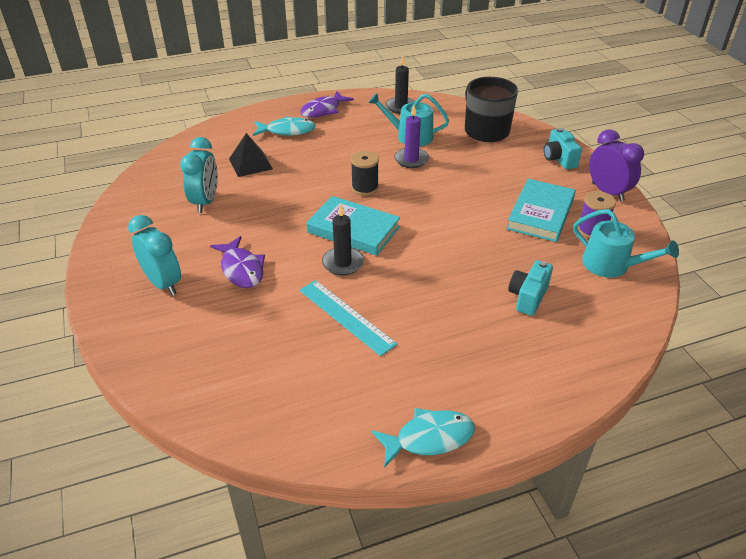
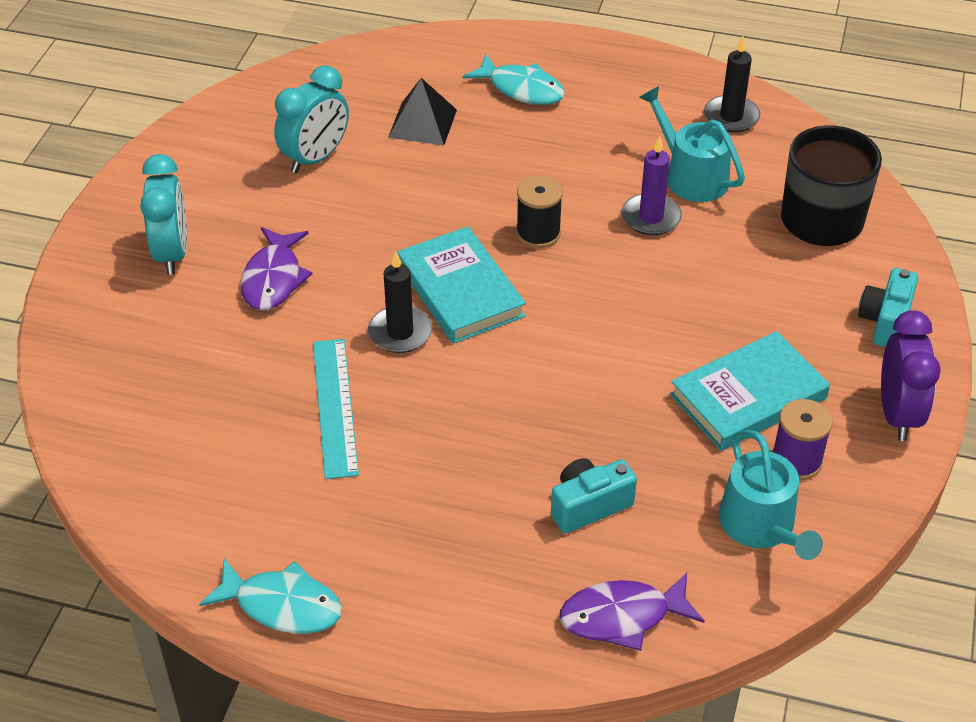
camera: 35 degrees right, 5 degrees up
(323, 110) = (606, 73): purple fish -> purple fish (622, 617)

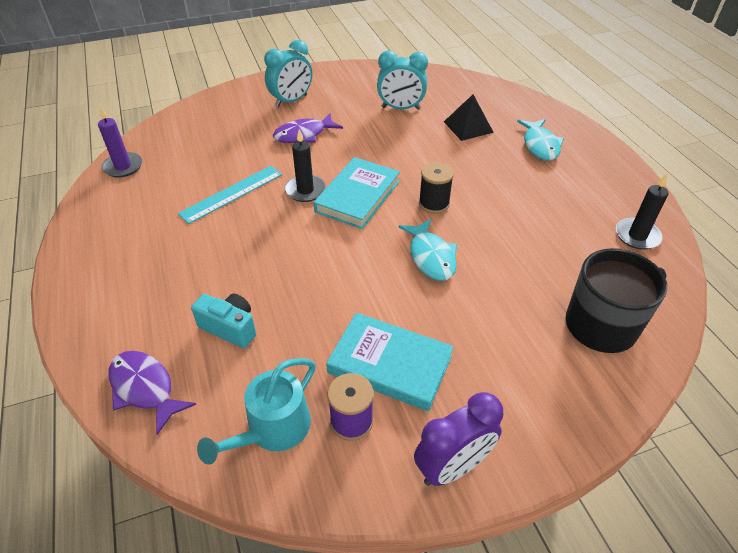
camera: 55 degrees right, 0 degrees up
(282, 605) = (79, 240): turquoise fish -> turquoise fish (431, 257)
(651, 217) = (501, 242): purple candle -> purple candle (123, 167)
(691, 176) = (559, 243): turquoise watering can -> none
(885, 322) = (541, 412): turquoise camera -> none

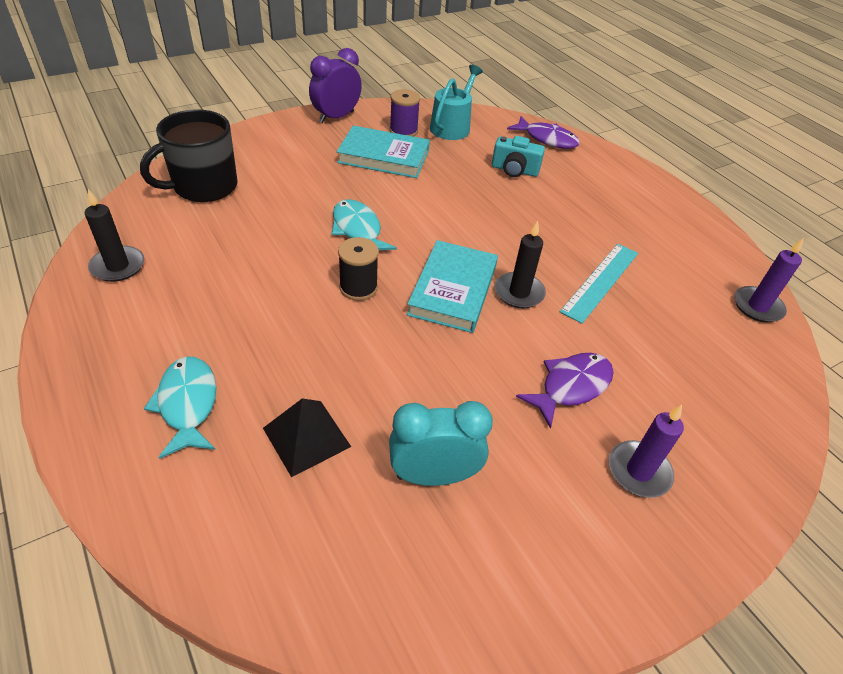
camera: 165 degrees right, 0 degrees up
(291, 101) = (639, 471): turquoise clock -> purple candle

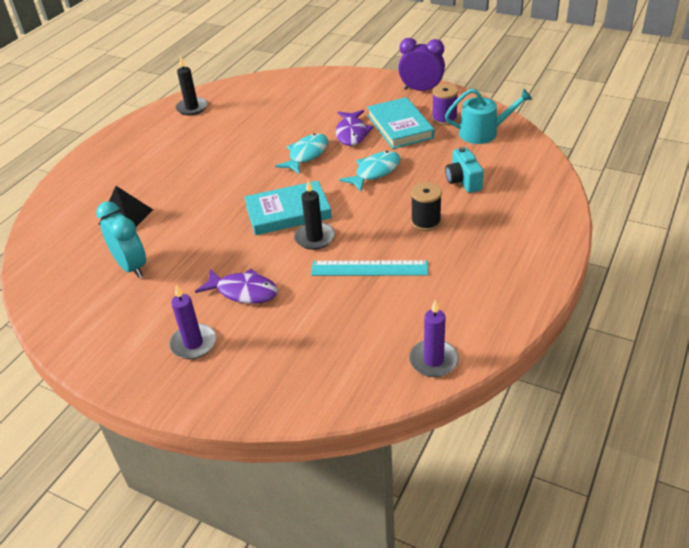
camera: 65 degrees right, 5 degrees down
(188, 404) = (119, 175): turquoise fish -> turquoise fish (375, 172)
(203, 186) = (284, 92): black mug -> none
(358, 288) = (252, 180): black spool -> black spool (426, 222)
(547, 139) = (535, 177): purple fish -> purple fish (352, 133)

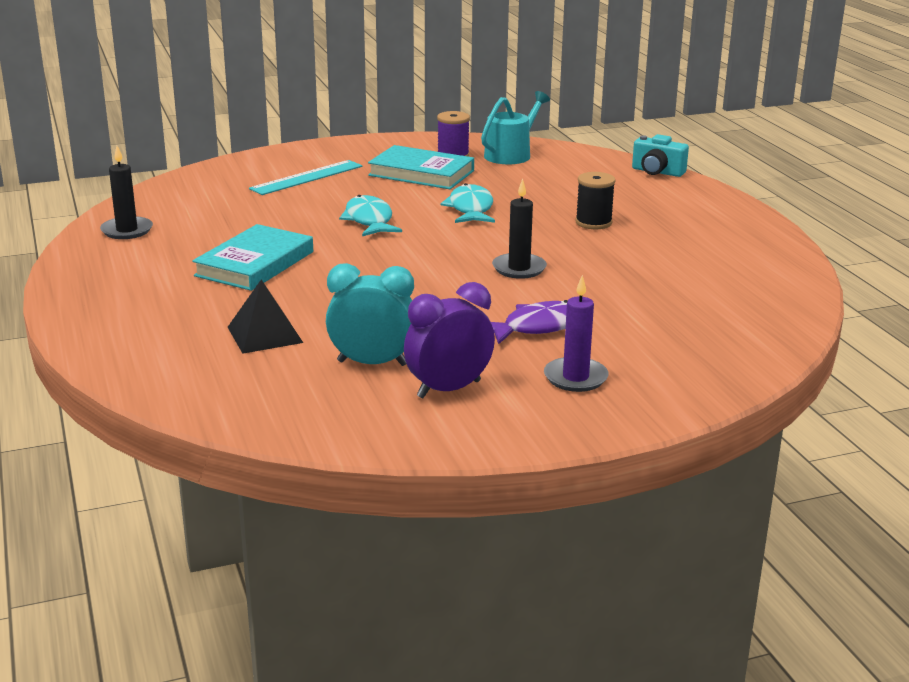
camera: 50 degrees left, 15 degrees down
(288, 212) = (449, 263): turquoise book -> turquoise book (255, 264)
(352, 133) = (382, 192): purple fish -> none
(369, 268) = (615, 267): turquoise ruler -> turquoise ruler (307, 177)
(421, 90) = (382, 144): purple clock -> purple clock (448, 389)
(433, 360) = (787, 293): purple candle -> none
(463, 181) = (565, 188): turquoise camera -> turquoise camera (657, 172)

